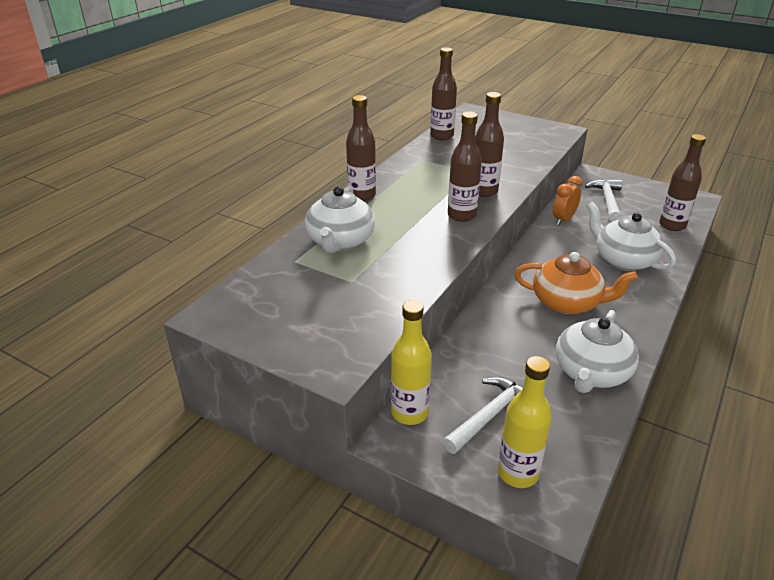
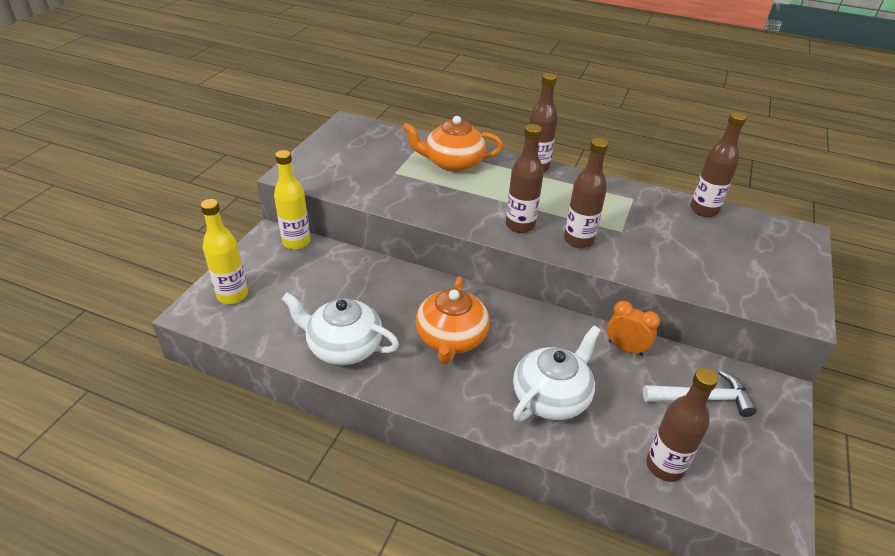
camera: 80 degrees right, 5 degrees up
(340, 241) = (452, 163): white teapot -> orange teapot
(490, 415) = (292, 282): white hammer -> none

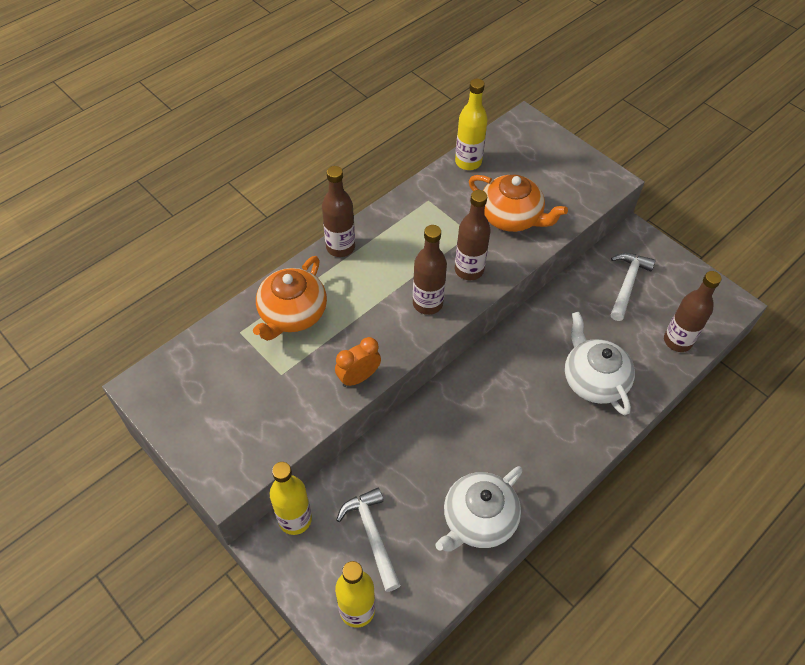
camera: 65 degrees left, 15 degrees up
(300, 286) = (372, 535): none -> white hammer
(451, 338) = (503, 425): orange teapot -> orange teapot (511, 217)
(625, 348) = (562, 303): orange clock -> orange clock (358, 377)
(704, 210) = (468, 162): brown bottle -> yellow bottle

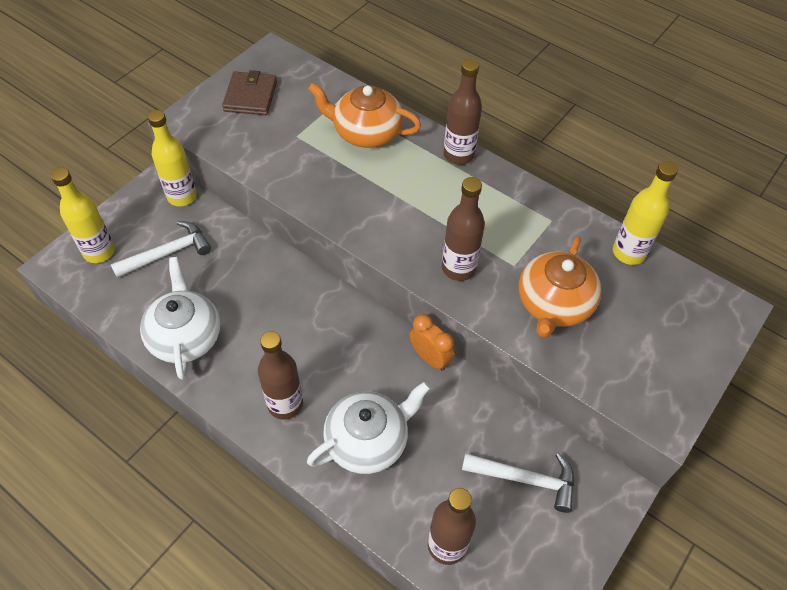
camera: 80 degrees right, 0 degrees up
(207, 413) = (250, 96): none -> brown wallet
(358, 377) = (300, 191): orange clock -> orange clock (430, 358)
(427, 303) = (402, 235): brown bottle -> brown bottle (285, 404)
(478, 519) = (185, 336): white teapot -> white teapot turned 45 degrees clockwise

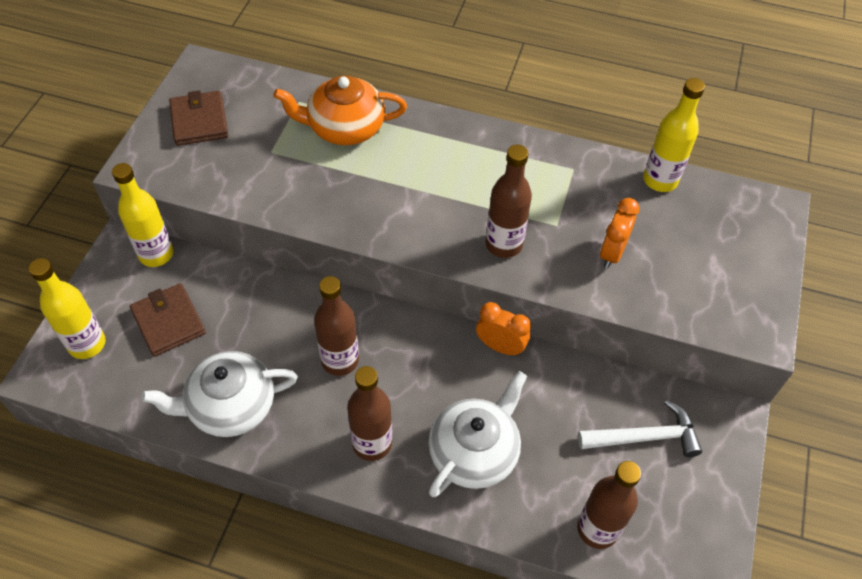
camera: 20 degrees left, 0 degrees up
(168, 253) = (168, 322): white hammer -> brown wallet
(185, 336) = (230, 406): white teapot -> white teapot turned 75 degrees counterclockwise
(458, 155) = (452, 126): brown bottle -> brown bottle (340, 360)
(553, 304) = (612, 253): orange teapot -> orange clock

